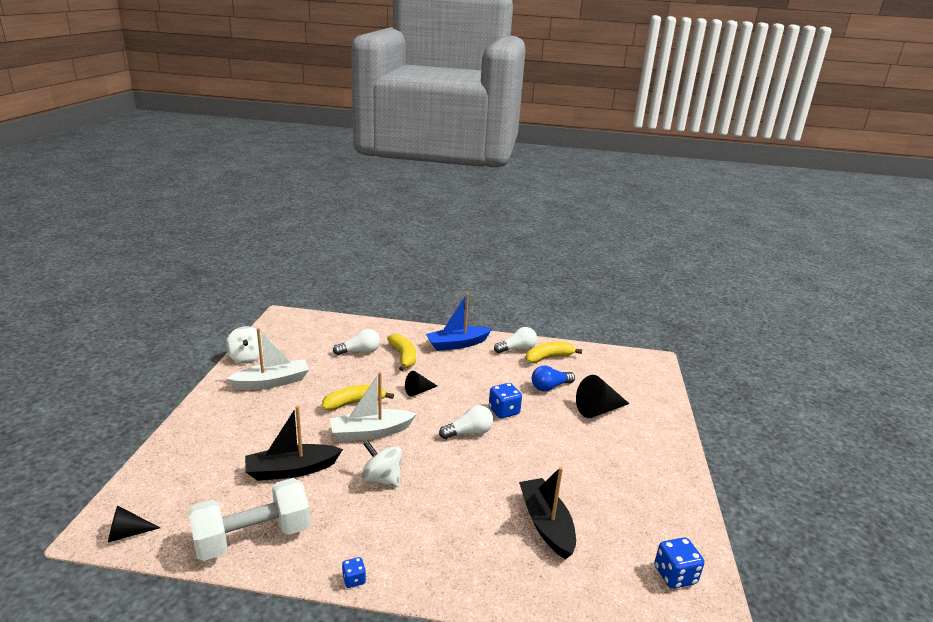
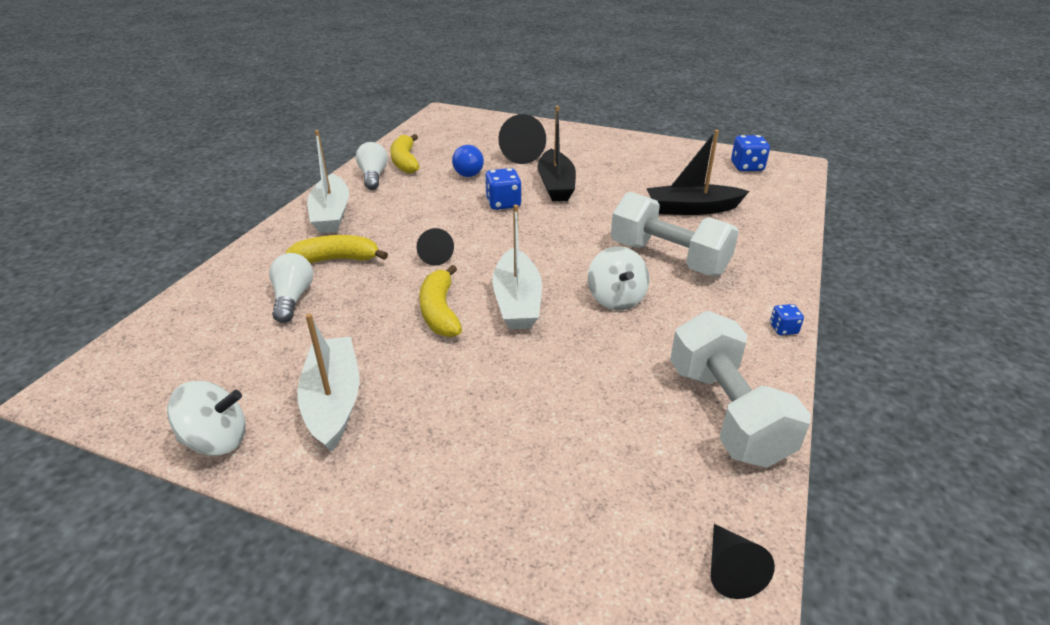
camera: 75 degrees left, 10 degrees up
(291, 470) = (588, 377): black boat -> black boat (556, 185)
(382, 479) = (616, 299): white spinning top -> white spinning top turned 60 degrees counterclockwise
(448, 507) = (668, 258): none -> white dumbbell
(457, 344) = (331, 214): blue boat -> white boat
(469, 432) = (538, 230): white light bulb -> none

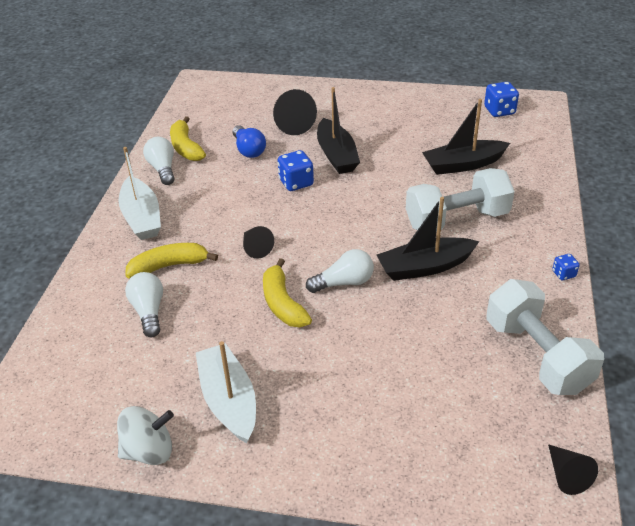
camera: 10 degrees left, 5 degrees up
(517, 301) = (344, 283): white boat -> white light bulb
(616, 299) = (425, 267): white spinning top -> black boat
(668, 258) = (457, 220): white dumbbell -> white dumbbell turned 45 degrees counterclockwise

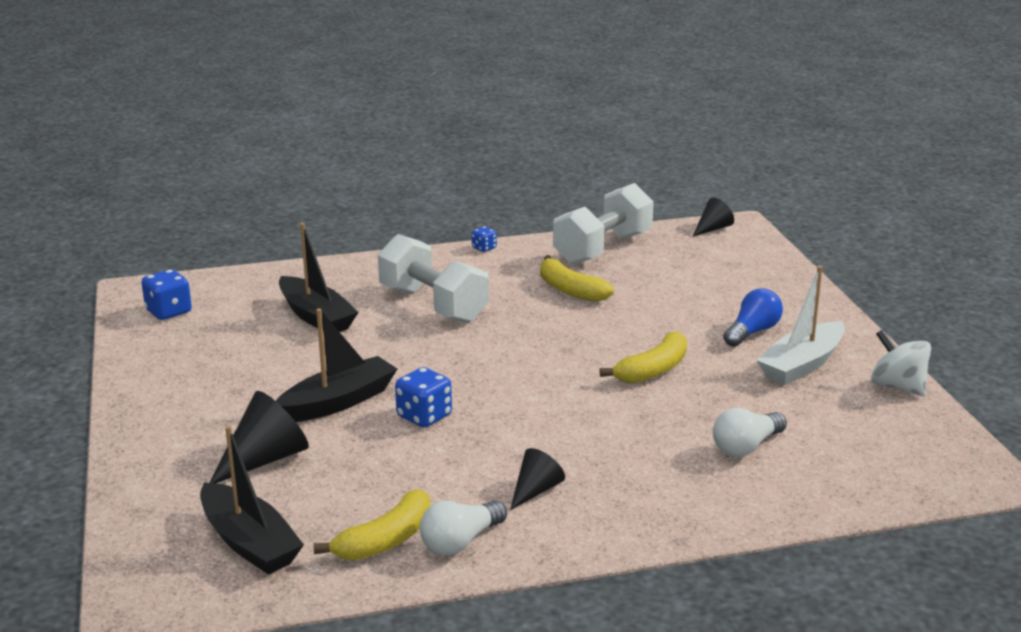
camera: 115 degrees left, 15 degrees down
(142, 218) = (590, 516): white boat -> none
(169, 266) = (663, 459): yellow banana -> yellow banana (570, 290)
(248, 150) = (362, 477): blue light bulb -> blue light bulb (752, 332)
(255, 248) = (579, 410): black cone -> black cone (535, 490)
(344, 283) = (590, 344): white light bulb -> none
(425, 267) = (528, 309): black boat -> black boat (249, 543)

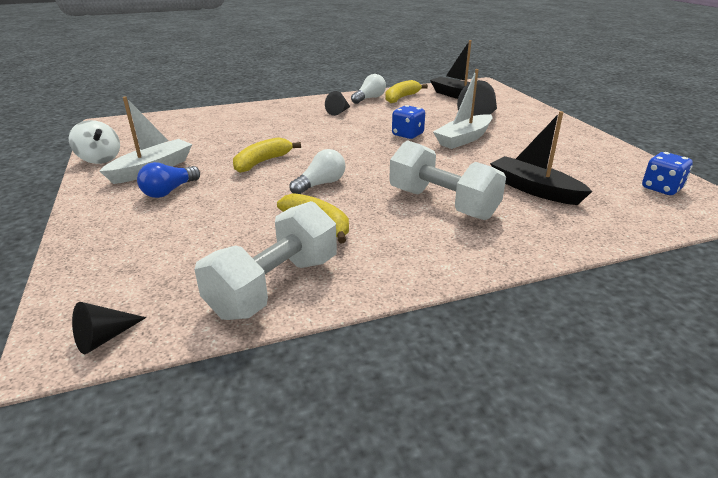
camera: 175 degrees right, 5 degrees up
(338, 402) = (463, 139): black boat -> white boat
(484, 248) = (423, 280): blue dice -> none
(746, 447) = (224, 129): white light bulb -> white light bulb (321, 184)

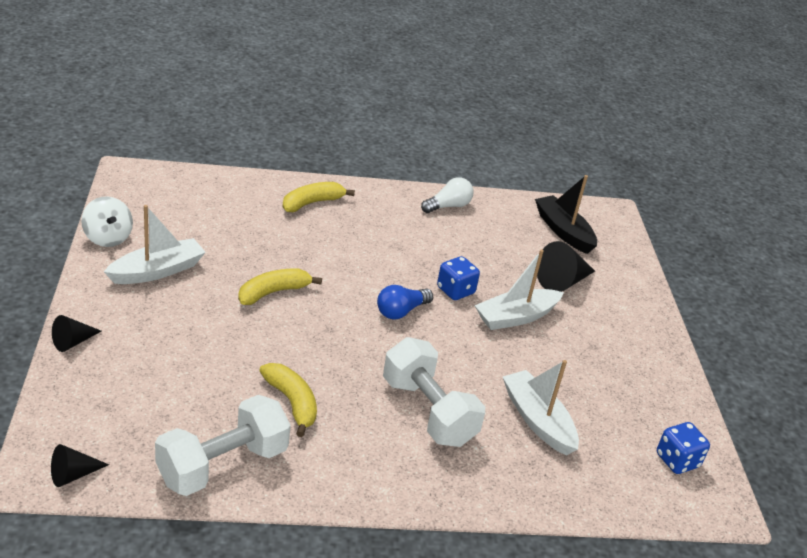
camera: 10 degrees right, 5 degrees up
(169, 191) = (166, 311): blue light bulb -> blue light bulb (401, 311)
(321, 184) = (319, 346): white light bulb -> none
(339, 112) = (397, 224): black cone -> black cone (73, 342)
(401, 98) = (489, 216): yellow banana -> yellow banana (312, 203)
(534, 189) = (537, 420): black boat -> white boat

